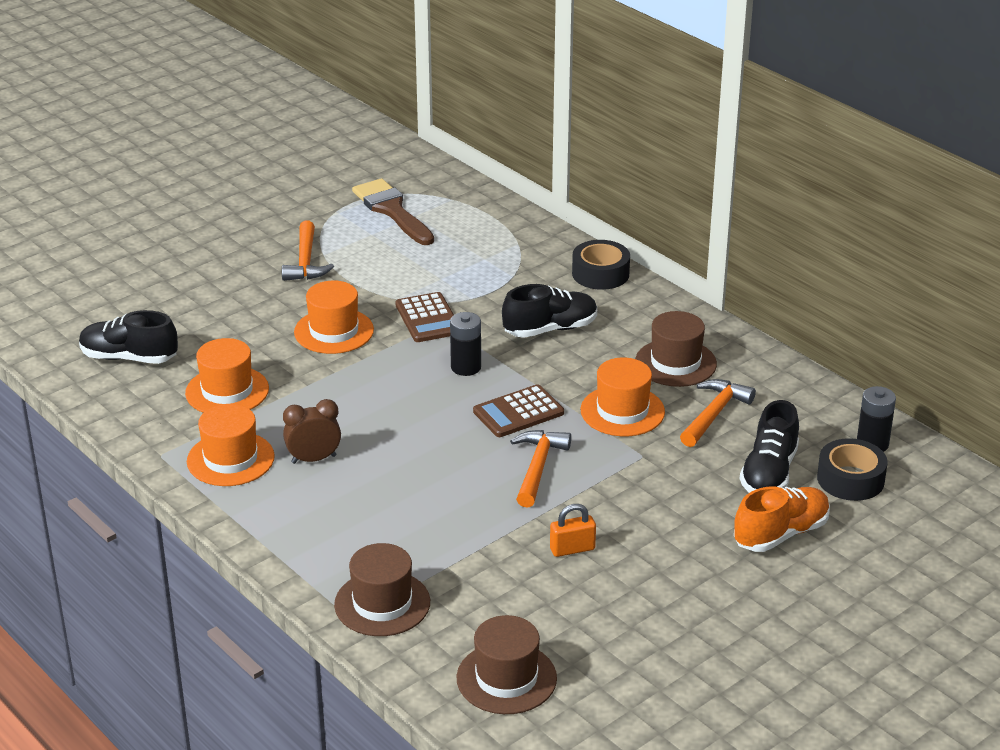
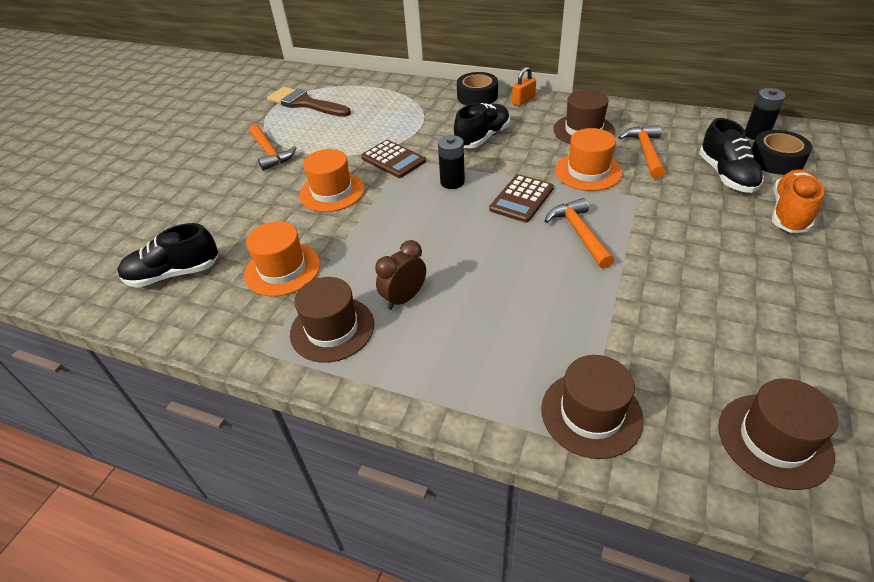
camera: 25 degrees left, 10 degrees up
(230, 459) = (332, 329): orange hat -> brown hat
(572, 549) = (677, 287): orange padlock -> orange padlock (523, 100)

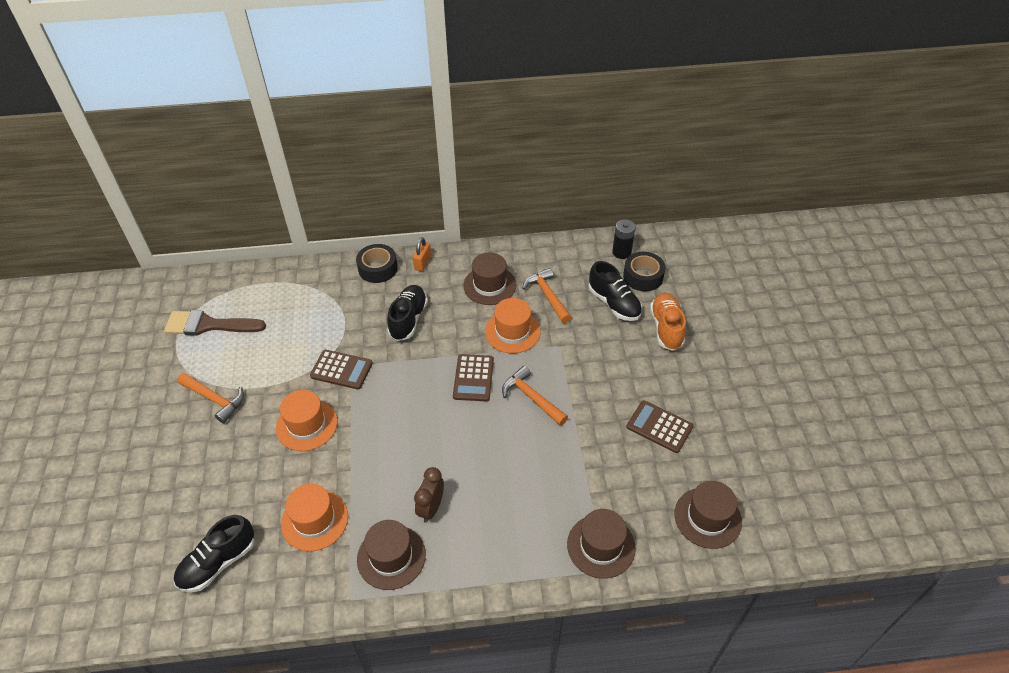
camera: 30 degrees left, 5 degrees up
(452, 182) = (408, 378): black battery -> none
(738, 309) = (659, 427): none -> brown calculator

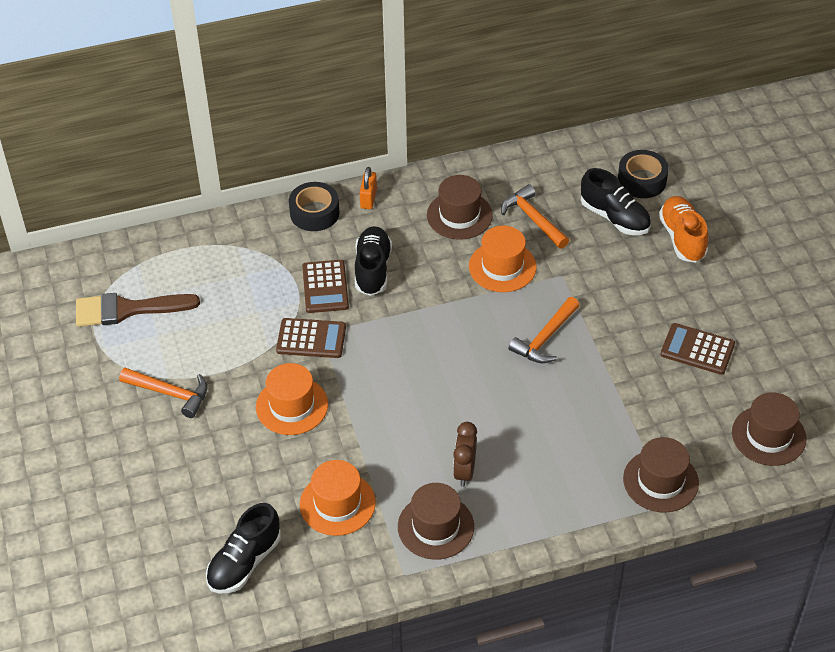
camera: 10 degrees left, 0 degrees up
(473, 378) = (471, 326): brown calculator -> brown calculator (325, 287)
(531, 398) = (545, 338): orange hammer -> orange hammer turned 90 degrees counterclockwise
(621, 252) = (609, 154): black battery -> none

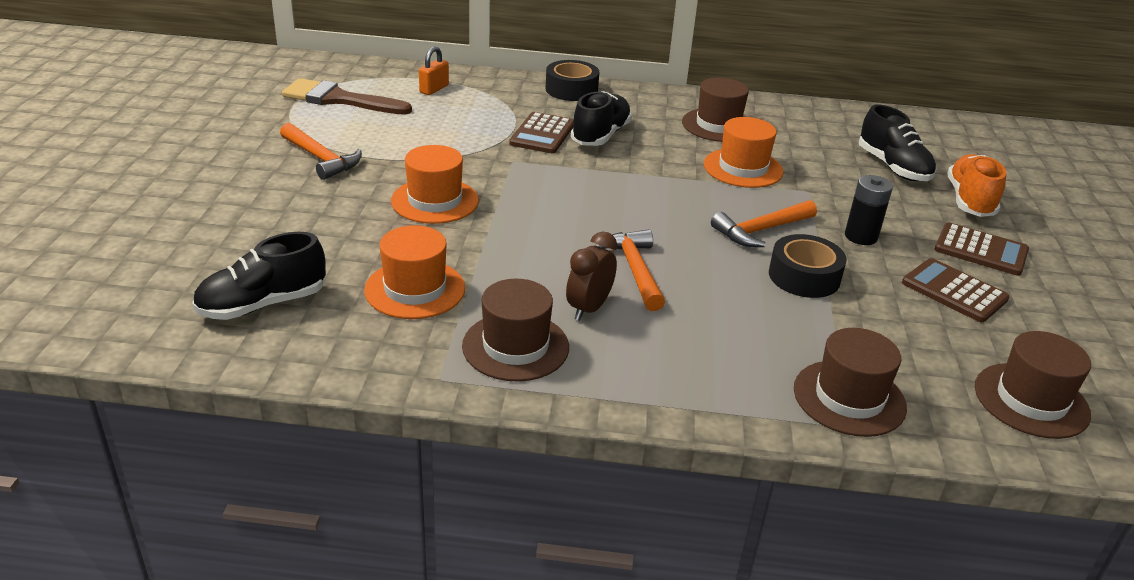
camera: 20 degrees right, 15 degrees down
(311, 339) = (498, 162): brown calculator -> brown calculator (981, 250)
(368, 198) = (632, 94): orange padlock -> orange padlock (434, 89)
(533, 219) = (798, 146): orange hammer -> orange hammer (634, 270)
(617, 315) = (861, 236): none -> black battery
(642, 180) = (937, 151): black tape -> black tape (804, 276)

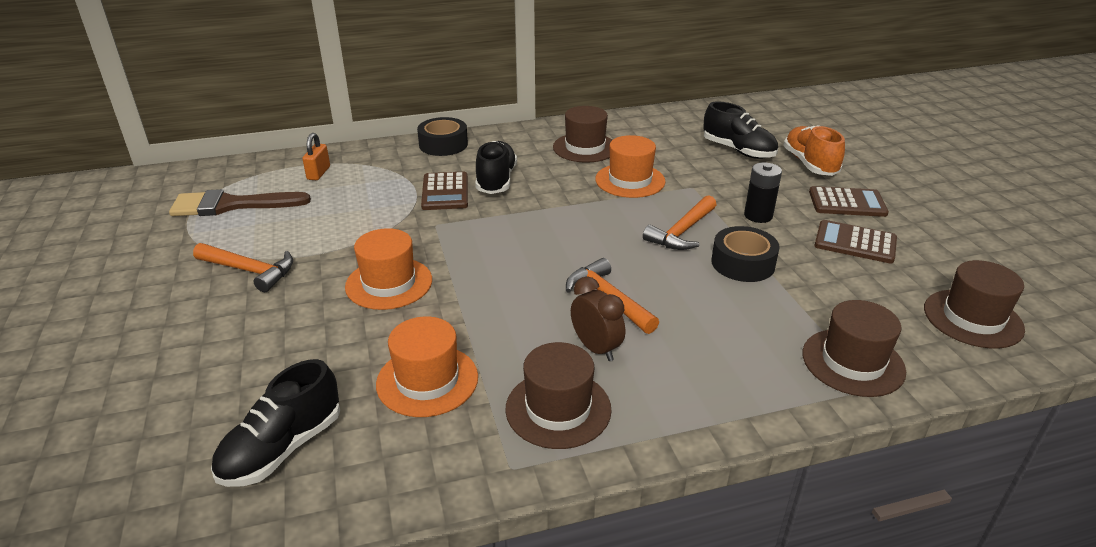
camera: 20 degrees left, 0 degrees up
(589, 308) = (596, 348): brown clock -> brown clock turned 135 degrees clockwise

